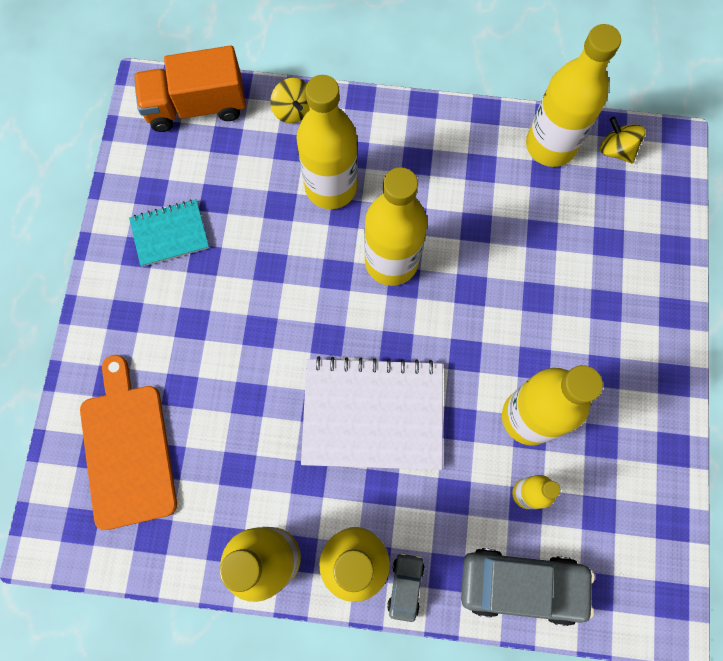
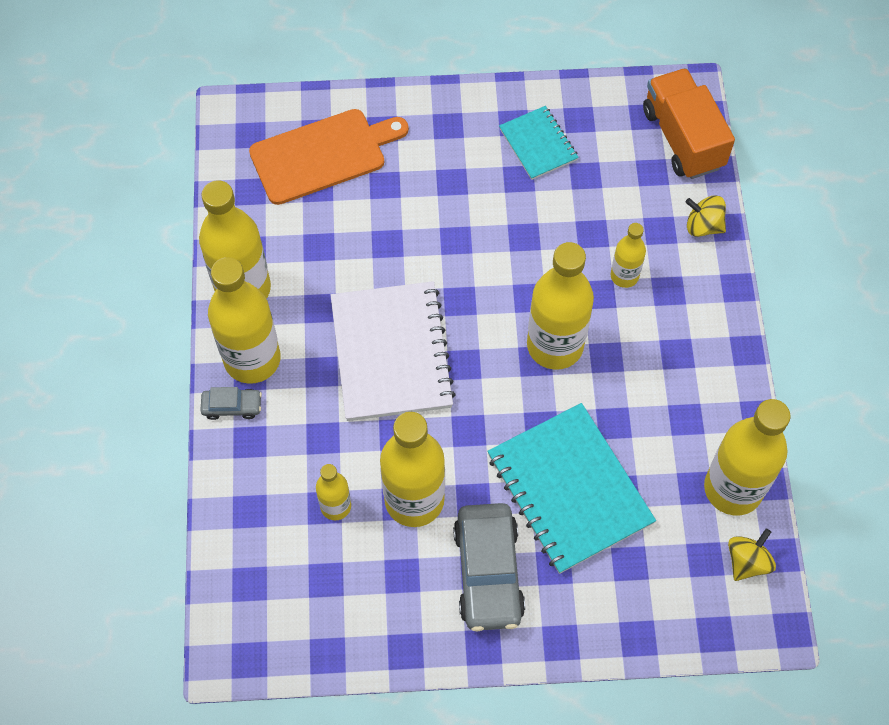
camera: 80 degrees right, 10 degrees down
(293, 110) = (703, 226): yellow spinning top -> yellow spinning top turned 60 degrees clockwise
(331, 187) = (624, 276): yellow bottle -> yellow bottle, size x0.52
(522, 585) = (246, 511): grey car -> grey car (488, 572)
(535, 277) = (569, 489): none -> turquoise notebook

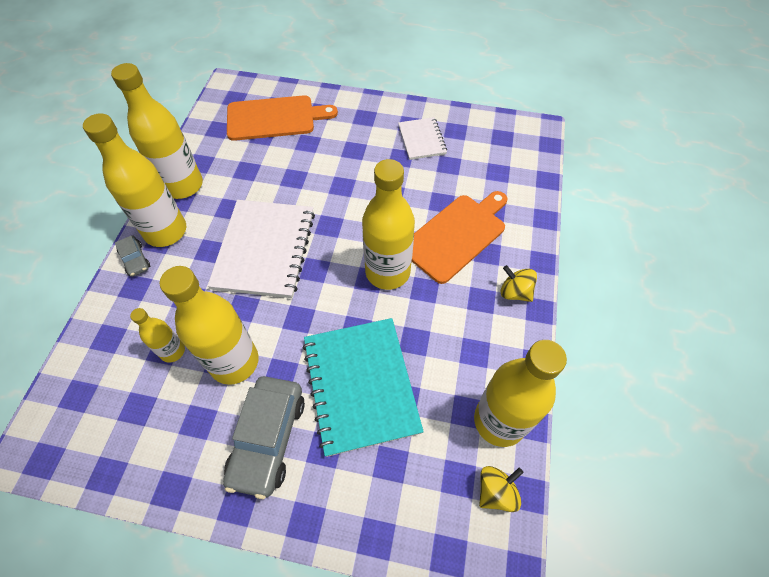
camera: 15 degrees right, 5 degrees down
(232, 406) = (135, 260): grey car -> grey car turned 45 degrees clockwise
(538, 144) = (421, 140): turquoise notebook -> white notebook
(624, 276) = (456, 235): yellow bottle -> orange cutting board
(682, 138) = (526, 156): orange truck -> none
(703, 226) = (526, 214): yellow spinning top -> yellow spinning top (515, 292)

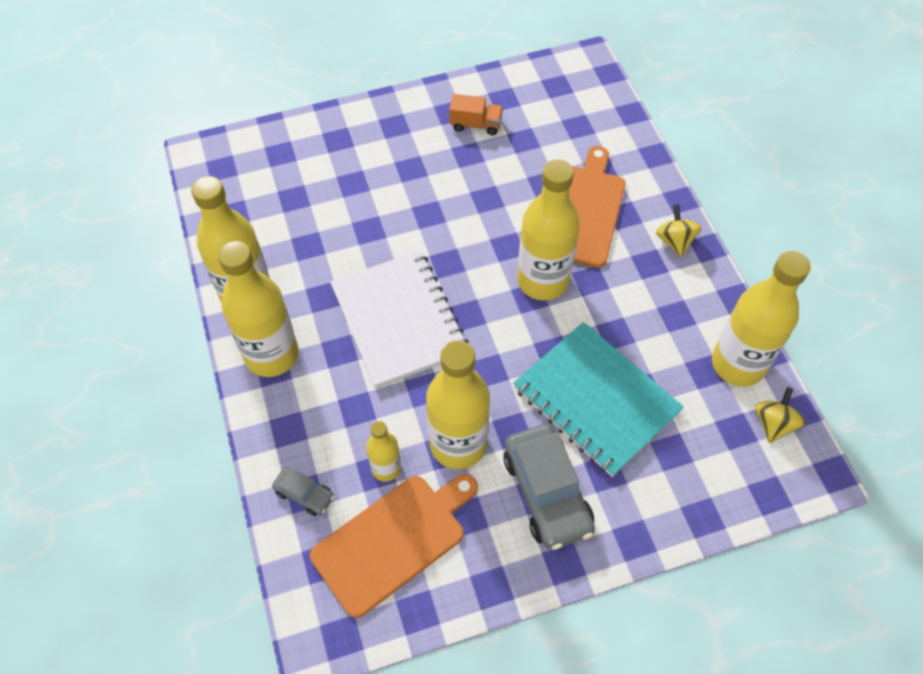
camera: 30 degrees left, 0 degrees up
(135, 260) = (263, 401): grey car -> grey car (304, 494)
(275, 118) = (291, 171): orange cutting board -> orange cutting board (393, 540)
(421, 140) = (475, 124): white notebook -> orange truck
(515, 292) = (675, 241): yellow spinning top -> yellow spinning top turned 75 degrees clockwise

